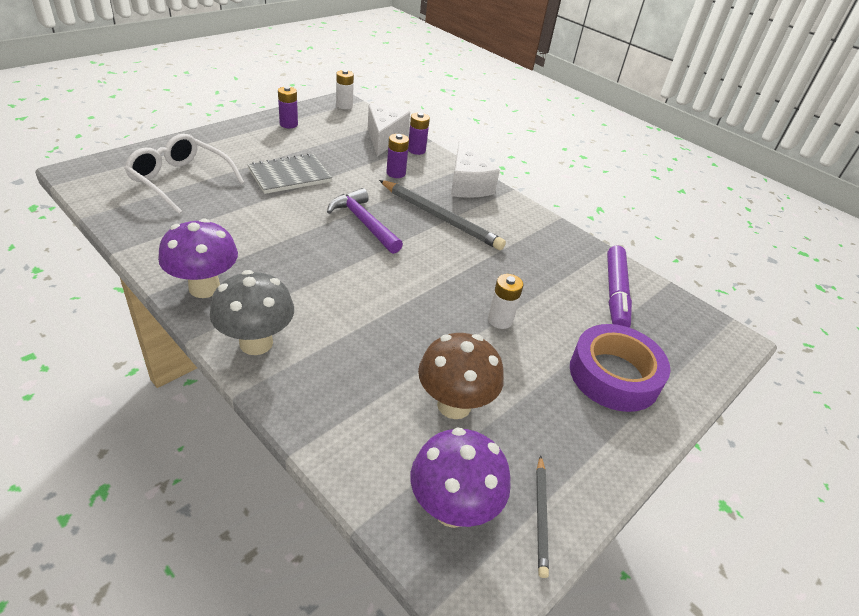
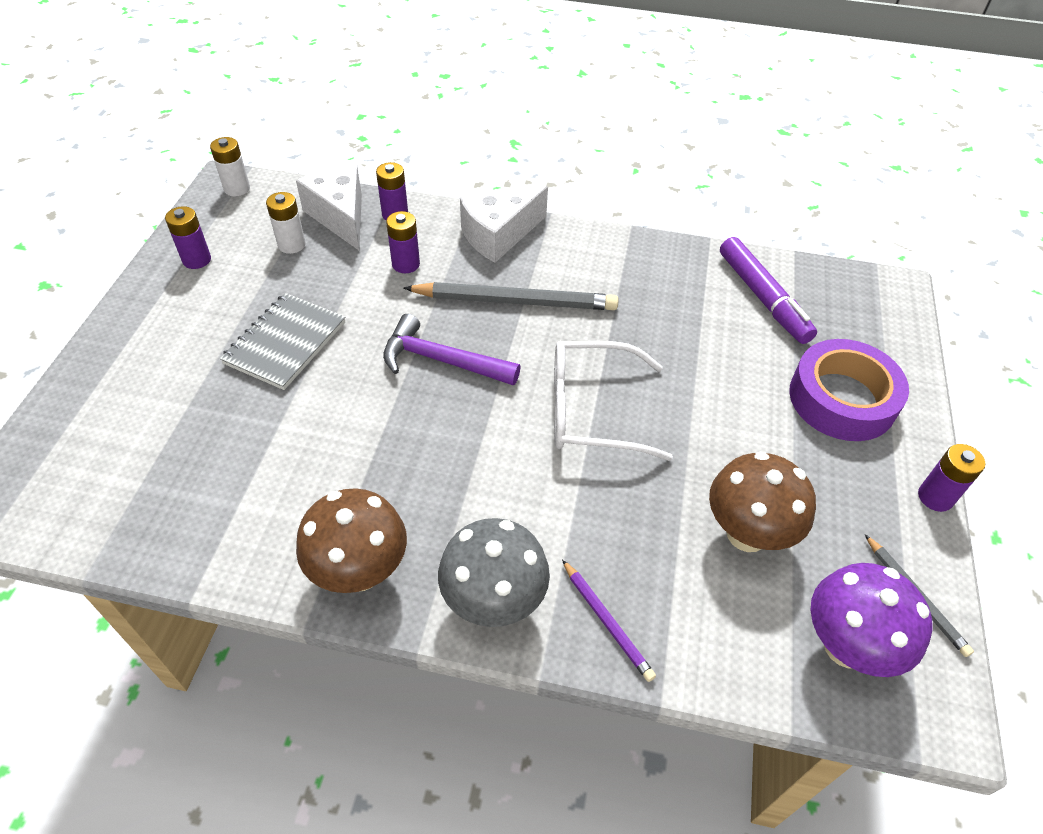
camera: 30 degrees left, 10 degrees up
(180, 180) = (152, 435): white glasses -> white glasses (591, 411)
(204, 288) = (360, 571): purple mushroom -> brown mushroom
(308, 393) = (607, 622): none -> purple pencil
(467, 185) = (499, 236): white cheese -> white cheese turned 105 degrees clockwise
(500, 320) = (694, 401): white battery -> white battery (291, 245)
(627, 470) = (935, 497): none -> purple battery

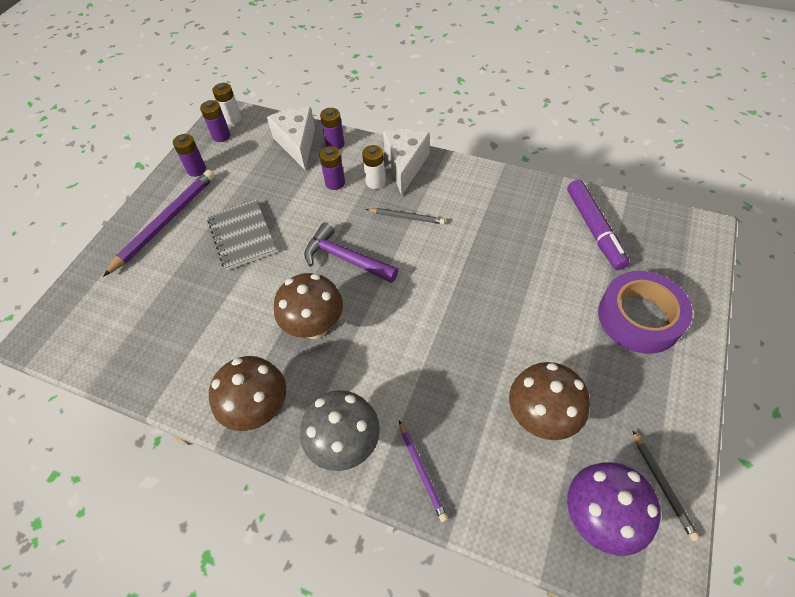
camera: 15 degrees right, 5 degrees up
(164, 333) = (166, 222): none -> purple pencil
(285, 343) = (242, 236): grey notebook -> grey notebook turned 60 degrees counterclockwise
(291, 245) = (260, 163): white battery -> white battery (375, 182)
(417, 453) = (315, 327): none -> brown mushroom
(499, 236) = (405, 165): white cheese -> white cheese turned 120 degrees clockwise
(515, 301) = (406, 217): grey pencil -> grey pencil, size x0.52
(591, 411) = (444, 307): white glasses -> none
(935, 497) = (697, 406): purple battery -> purple battery (221, 136)

